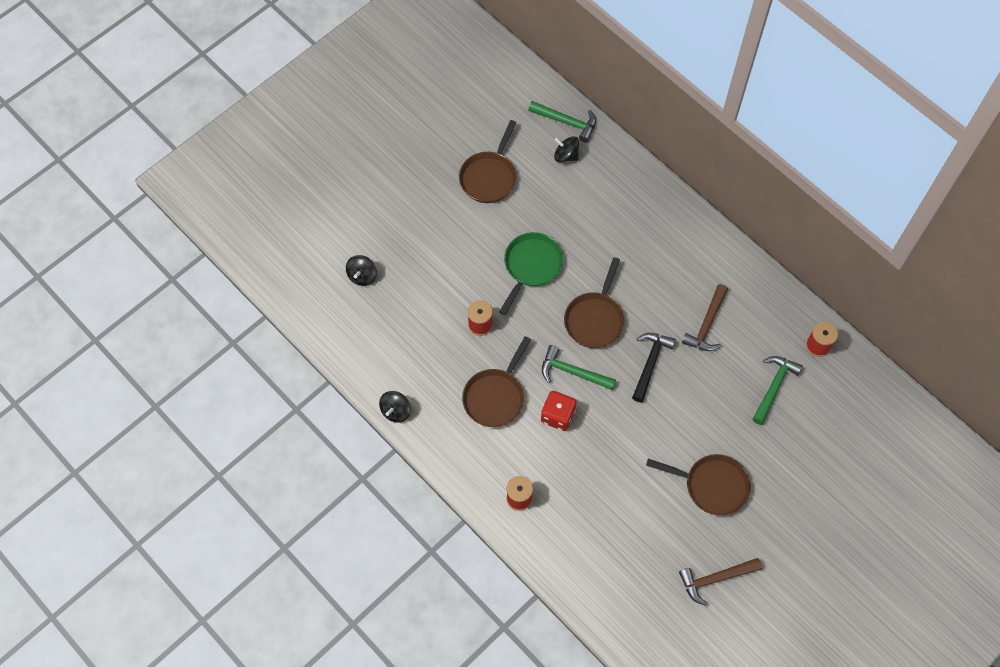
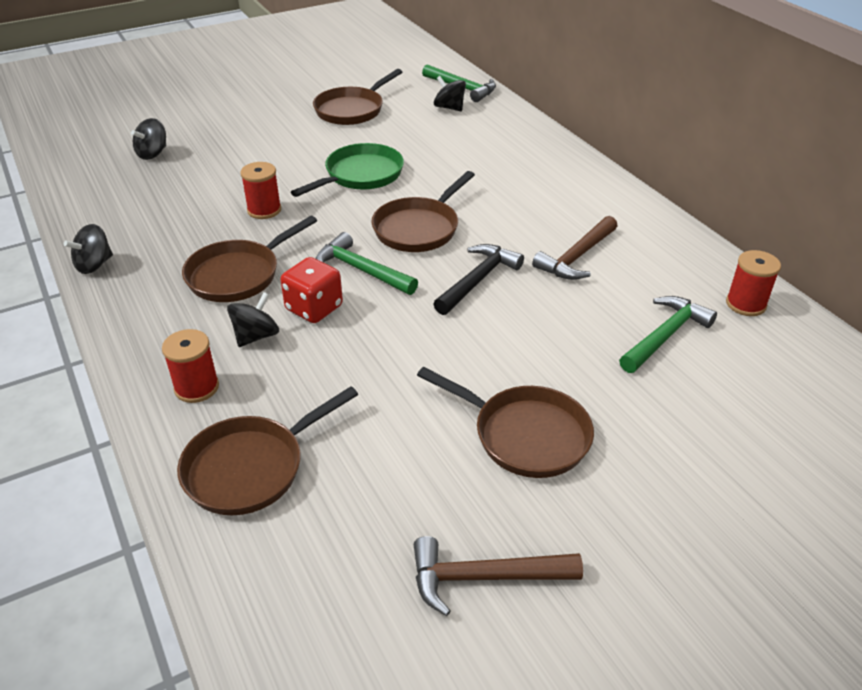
camera: 15 degrees right, 25 degrees down
(533, 449) = (256, 336): none -> black spinning top
(576, 545) = (251, 467): none -> brown pan

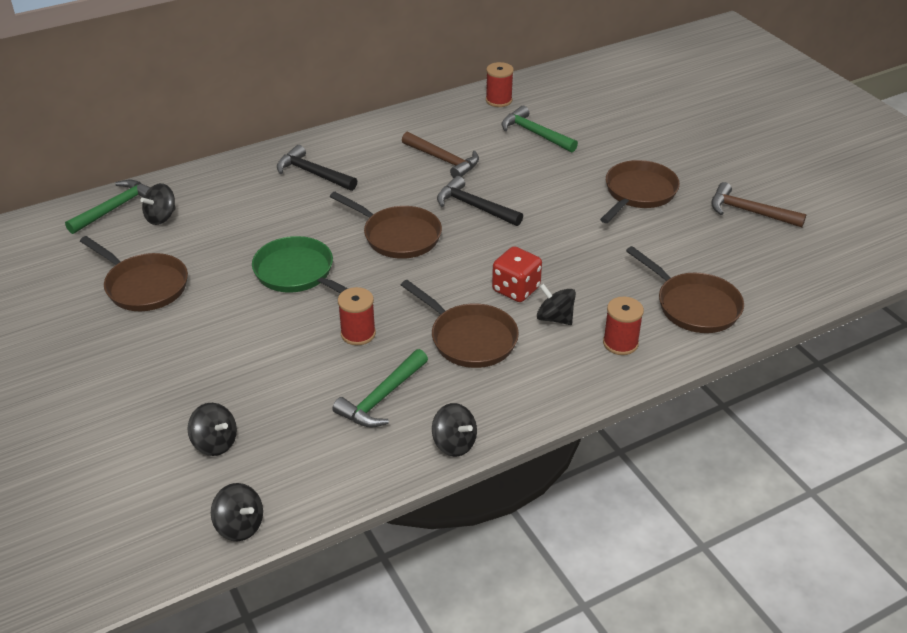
camera: 90 degrees left, 0 degrees up
(61, 169) = (240, 526): none -> black spinning top
(361, 270) = (461, 266): green hammer -> green hammer (382, 398)
(484, 577) = (749, 212): brown hammer -> brown hammer turned 120 degrees clockwise
(531, 174) = (313, 173): none -> black hammer

